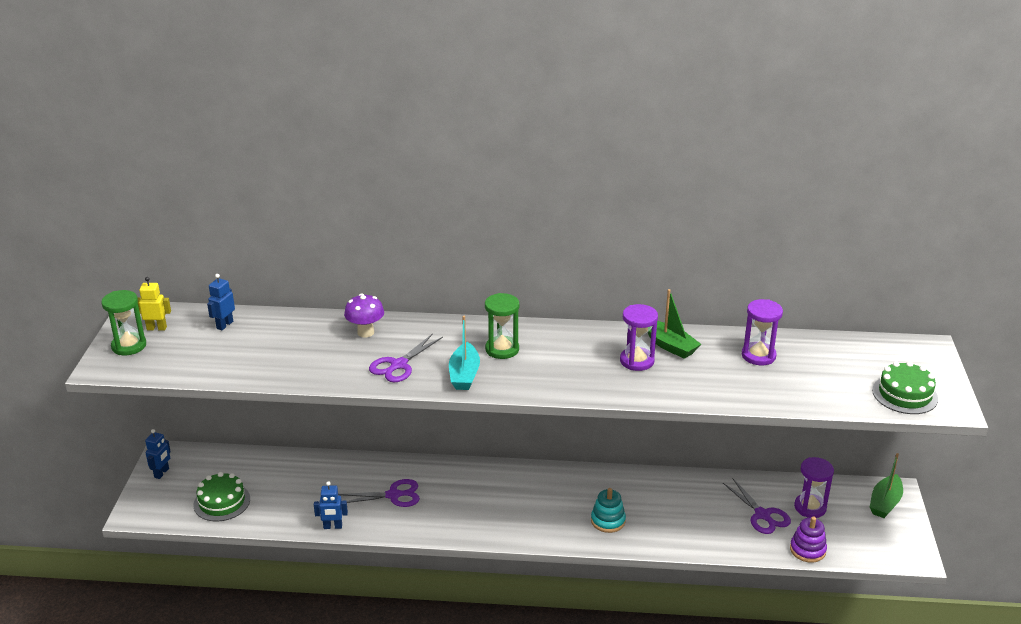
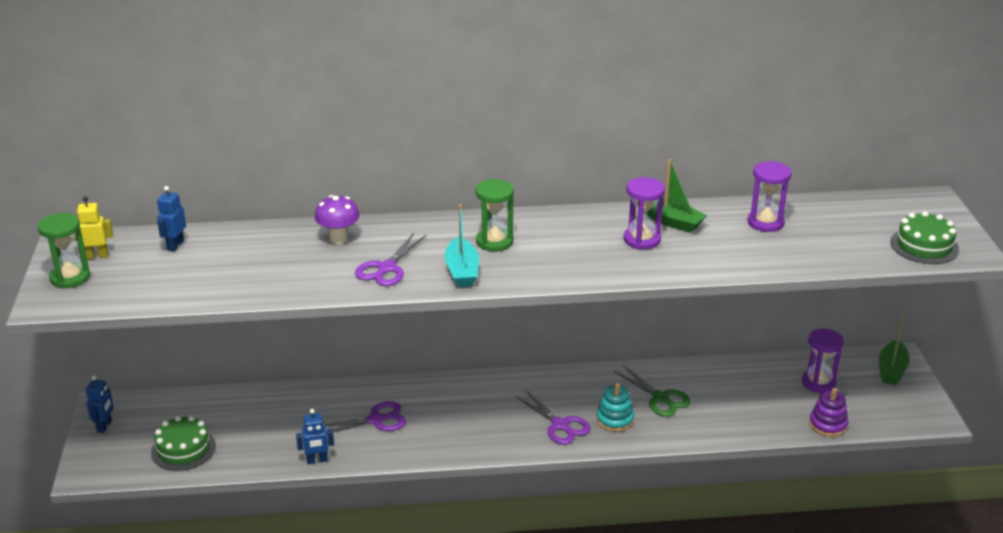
camera: 10 degrees left, 0 degrees up
(655, 505) = (660, 398): none -> green scissors
(762, 515) = (772, 395): purple scissors -> purple scissors (560, 425)

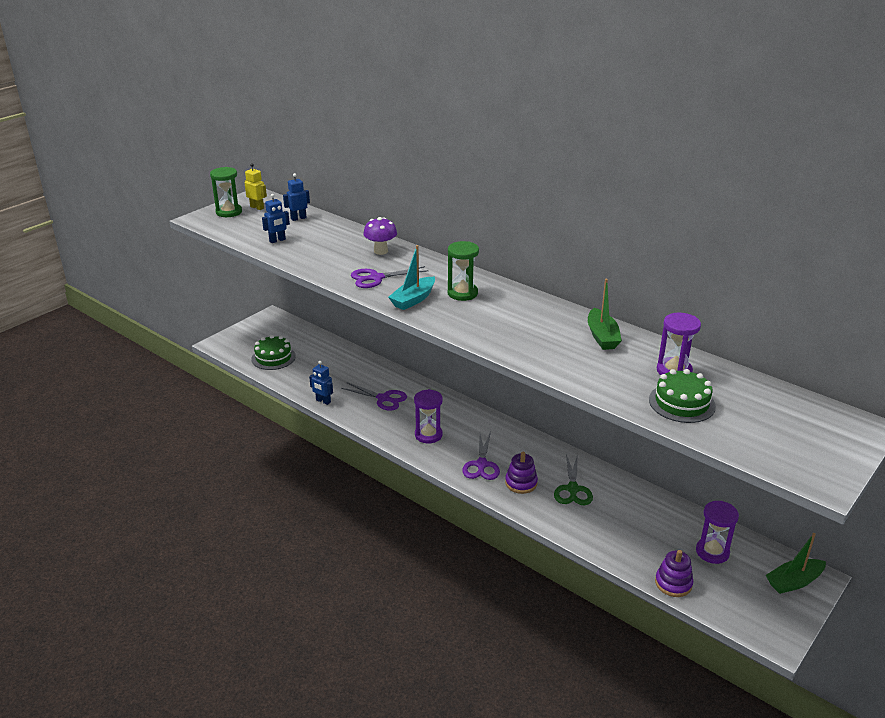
camera: 45 degrees right, 0 degrees up
(105, 426) = (258, 327): blue robot -> blue robot (277, 240)
(615, 420) = (521, 483): turquoise stacking toy -> purple stacking toy
(642, 240) = (559, 337): purple hourglass -> purple hourglass (428, 435)
(924, 246) = (785, 453): green cake -> green cake (682, 403)

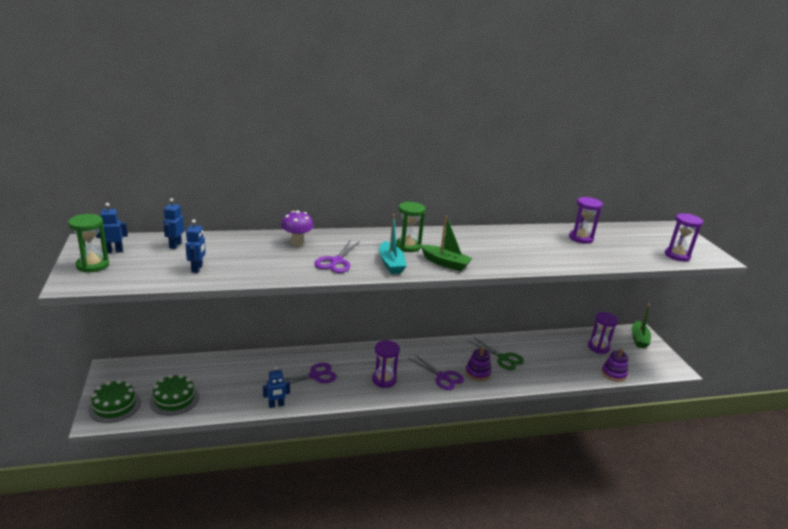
camera: 55 degrees left, 5 degrees down
(257, 207) = (114, 251): yellow robot -> blue robot
(602, 336) = (521, 236): green boat -> green boat (445, 263)
(682, 403) = (616, 252): green cake -> green cake (114, 406)
(762, 448) = (677, 255): none -> purple hourglass

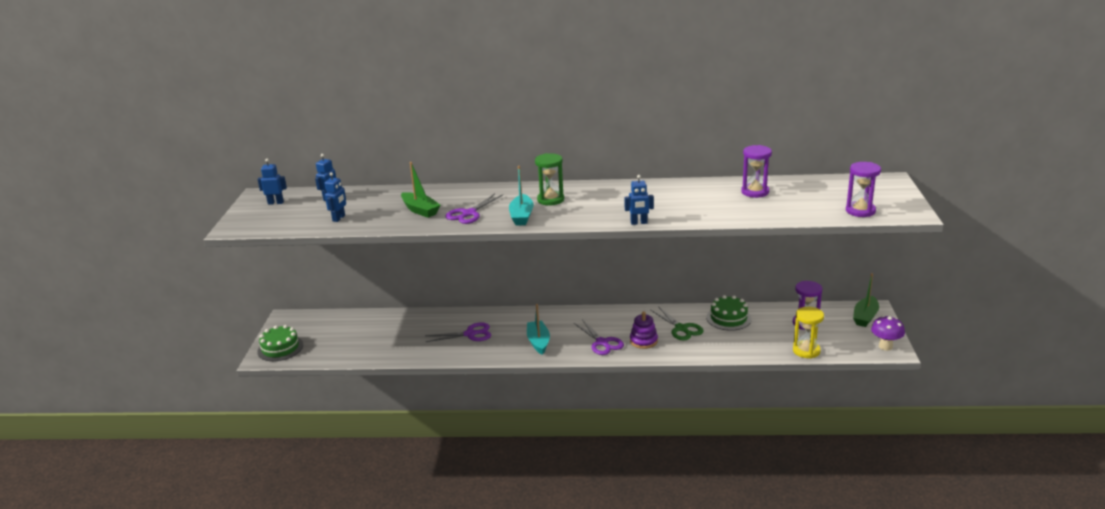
camera: 20 degrees right, 0 degrees up
(92, 265) = (254, 214): green hourglass -> none
(174, 399) = (332, 346): green cake -> green cake (728, 318)
(276, 405) = (422, 357): blue robot -> blue robot (639, 223)
(297, 243) = (441, 196): purple mushroom -> purple mushroom (885, 346)
(384, 380) = (538, 342): purple hourglass -> turquoise boat
(445, 263) = (578, 216): green boat -> green boat (420, 210)
(614, 374) = (806, 351): purple stacking toy -> yellow hourglass

